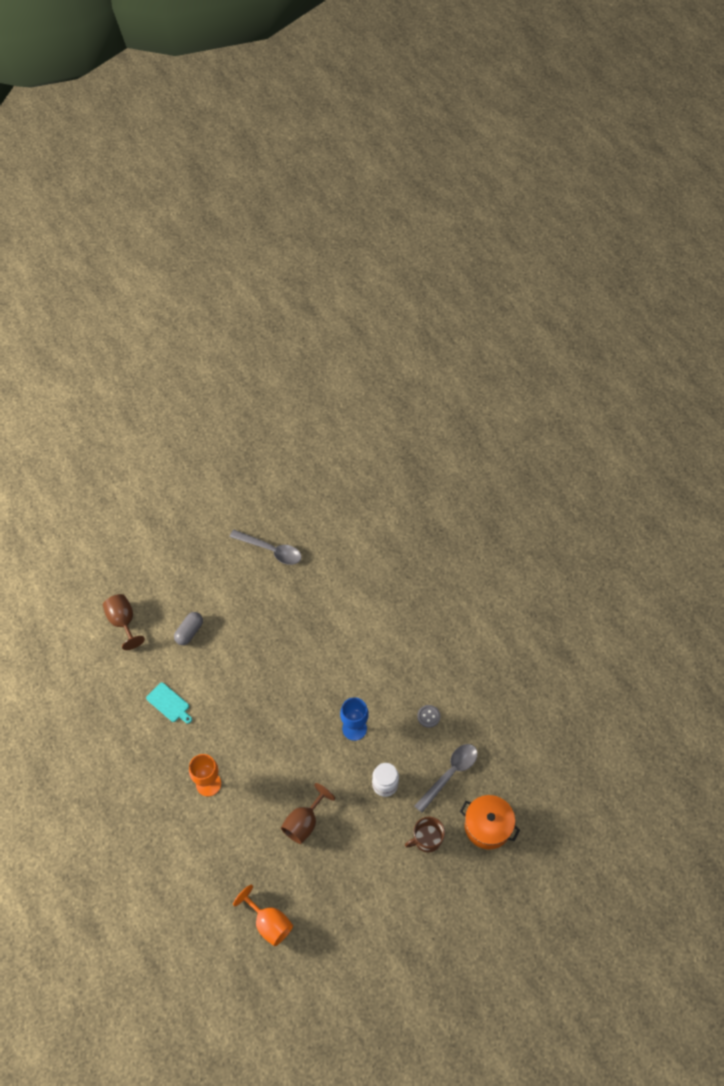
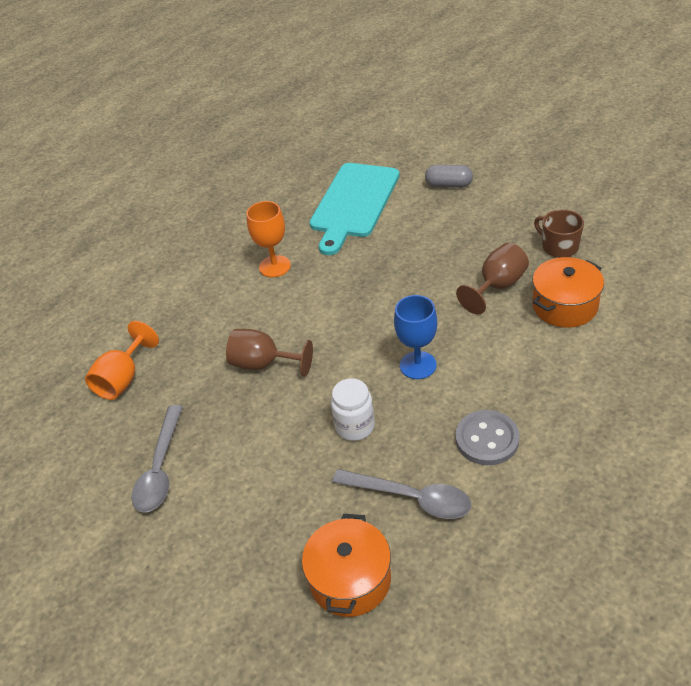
camera: 75 degrees right, 15 degrees down
(123, 622) = (426, 140): brown goblet -> brown goblet (497, 286)
(169, 703) = (354, 203): turquoise cutting board -> turquoise cutting board, size x2.18
(271, 550) = (606, 203): grey spoon -> grey spoon (160, 468)
(349, 624) = (565, 306): none -> orange pot
(427, 839) = (295, 504): brown mug -> brown mug (559, 247)
(428, 716) = (487, 439): grey button -> grey button, size x1.68

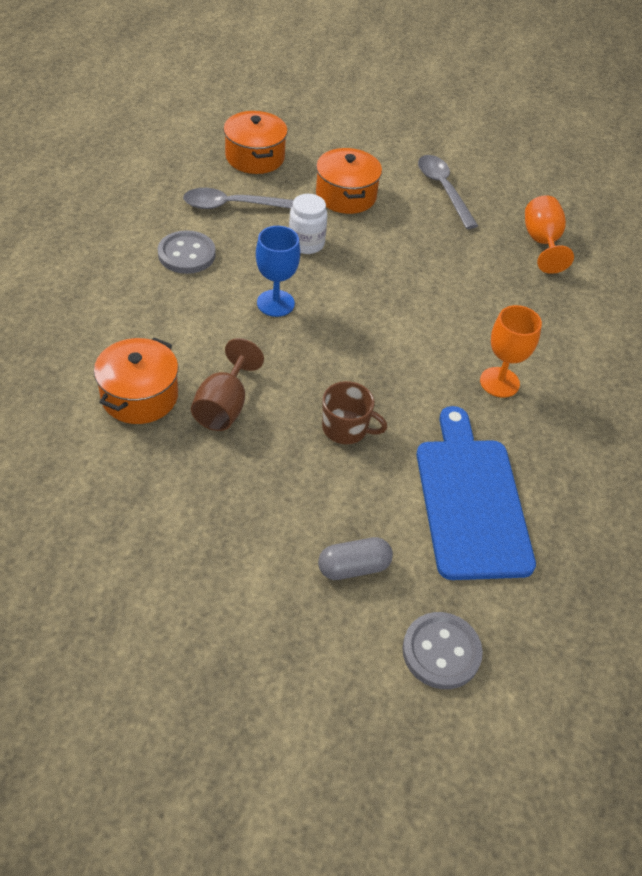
camera: 145 degrees right, 5 degrees up
(263, 364) = (425, 277): brown goblet -> none
(274, 484) = (346, 195): none -> orange pot
(354, 203) = (471, 501): turquoise cutting board -> blue cutting board
(420, 147) = (441, 652): none -> grey button
(559, 247) = (161, 481): brown mug -> brown mug (346, 428)

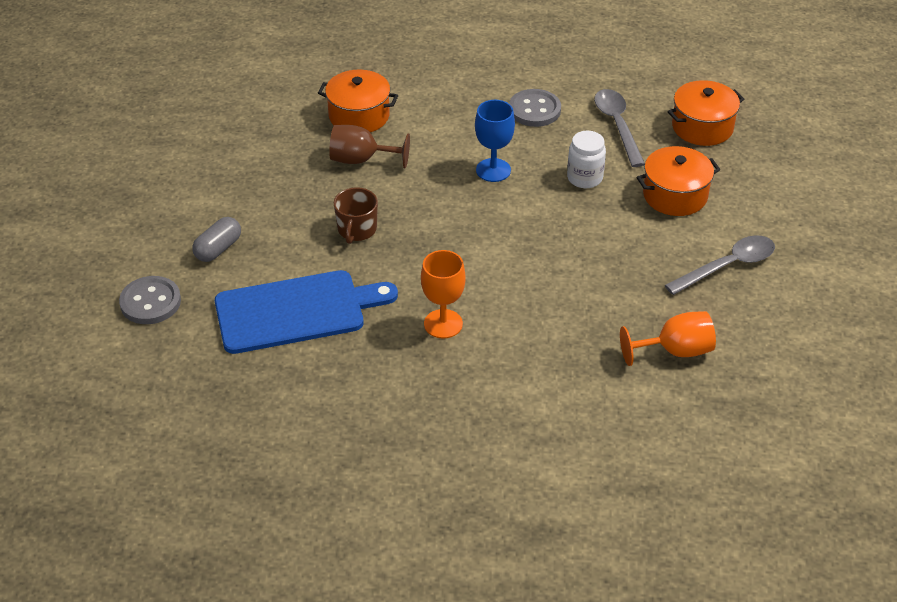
camera: 85 degrees right, 5 degrees down
(353, 567) = (218, 249): grey capsule -> grey capsule turned 60 degrees clockwise

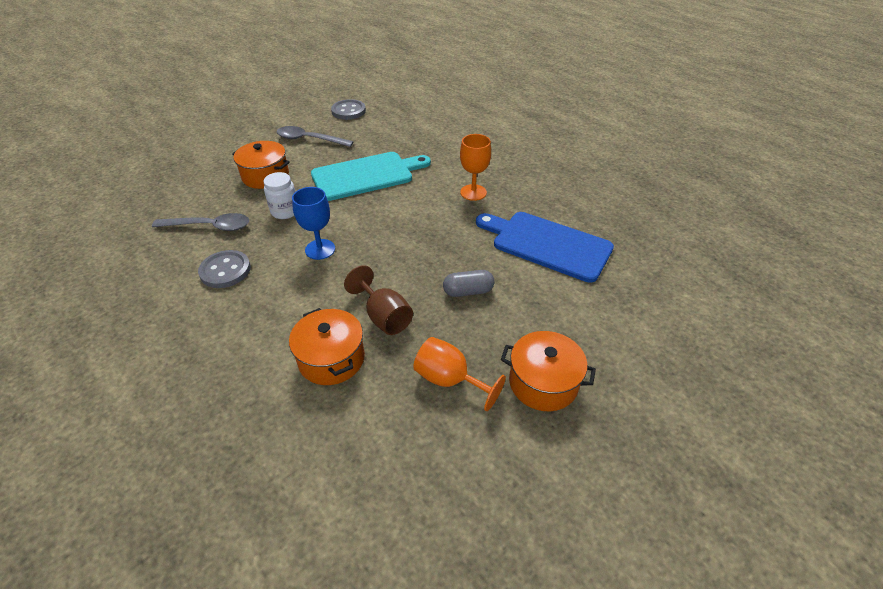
camera: 135 degrees left, 0 degrees up
(150, 302) = (643, 308): grey button -> grey button (348, 111)
(218, 249) = (561, 317): grey capsule -> grey capsule (468, 291)
(357, 230) = (453, 268): brown mug -> none
(583, 265) = (366, 175): none -> turquoise cutting board
(617, 125) = (209, 226): grey spoon -> grey spoon turned 120 degrees counterclockwise
(675, 351) = (390, 129): orange goblet -> orange goblet (449, 380)
(702, 127) = (178, 196): orange pot -> orange pot (543, 382)

